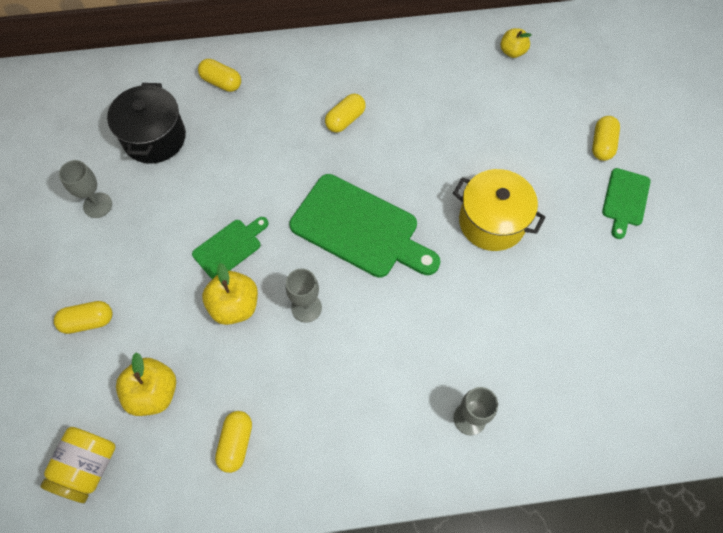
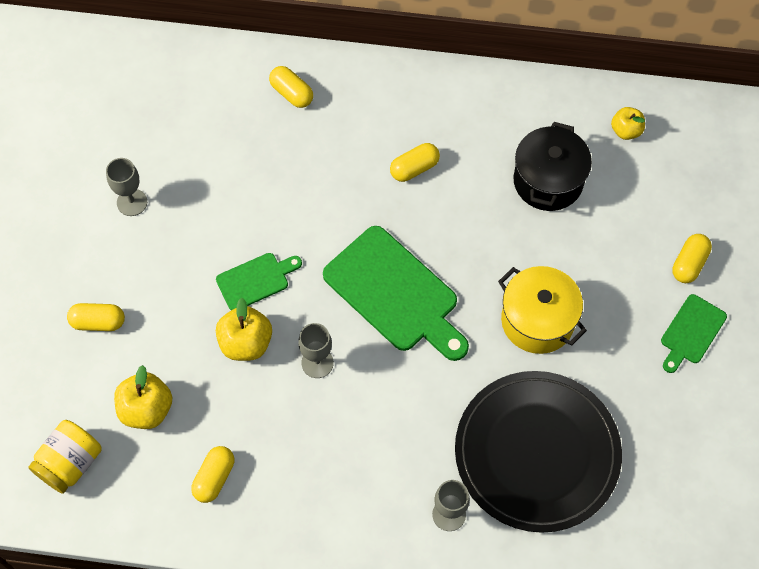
camera: 15 degrees right, 0 degrees up
(154, 138) = (206, 141): black pot -> black pot (548, 181)
(530, 339) = (537, 453): none -> black plate

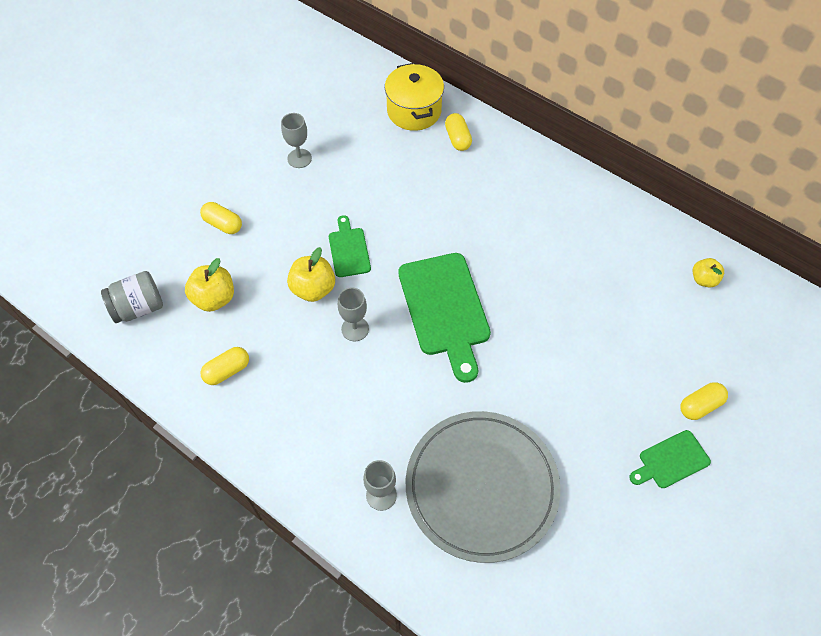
camera: 30 degrees right, 5 degrees down
(70, 463) = (138, 307): yellow jar -> grey jar
(255, 280) = (349, 250): green cutting board -> green cutting board turned 105 degrees counterclockwise
(414, 168) = (516, 229): yellow capsule -> none
(537, 320) = (545, 385): yellow pot -> yellow pot (414, 111)
(537, 453) = (481, 486): black plate -> grey plate
(548, 181) = (616, 286): black pot -> none

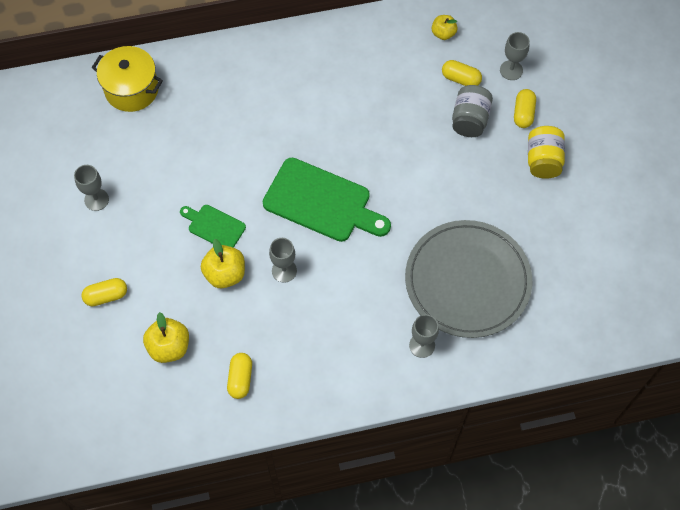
camera: 50 degrees left, 5 degrees up
(138, 307) = (126, 406): grey jar -> grey jar (469, 120)
(457, 138) = (187, 81): yellow capsule -> yellow capsule (460, 79)
(671, 460) = (543, 160): green cutting board -> yellow jar
(731, 361) = (511, 70): none -> grey goblet

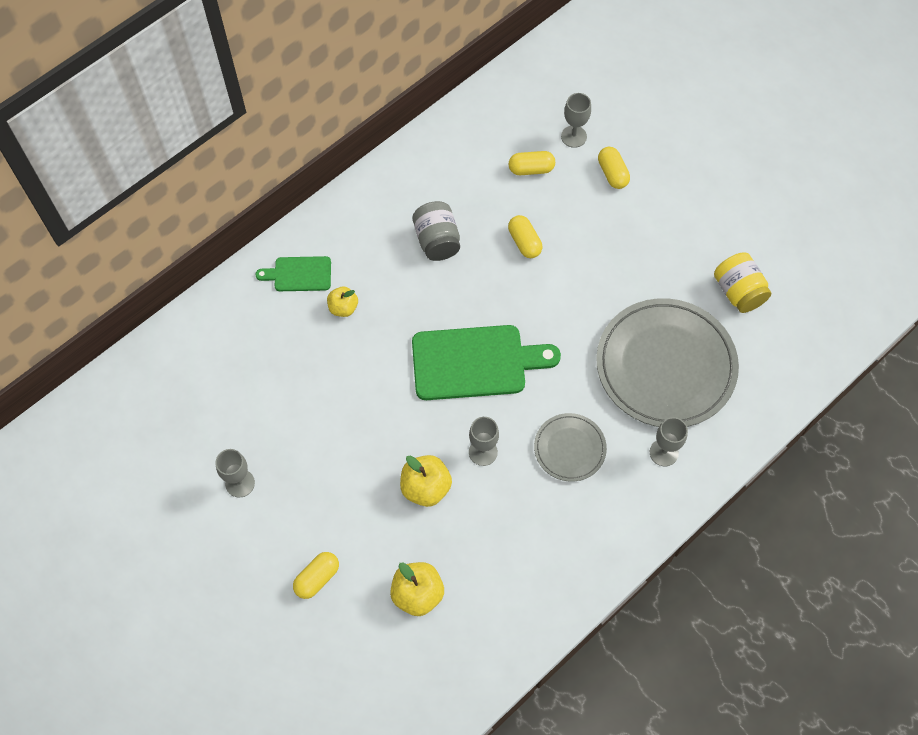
camera: 30 degrees left, 0 degrees up
(132, 89) = (201, 347): yellow pot -> none
(214, 226) = (383, 445): green cutting board -> green cutting board (299, 274)
(240, 379) = (511, 585): yellow capsule -> yellow capsule (524, 242)
(351, 303) = (569, 448): none -> grey plate
(443, 33) = (485, 132): yellow apple -> yellow apple (343, 308)
(469, 120) = (566, 205): grey jar -> grey jar (437, 241)
(543, 160) = (660, 210): yellow jar -> yellow jar (738, 292)

